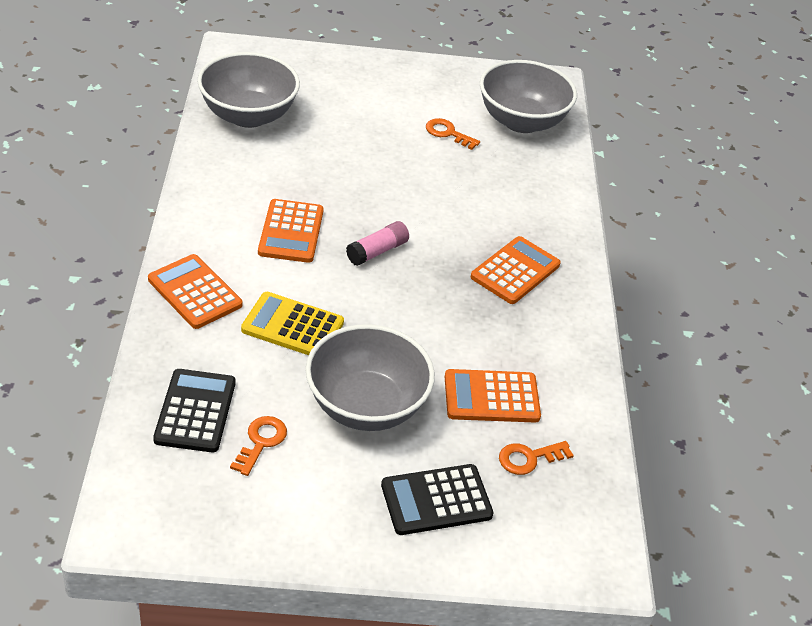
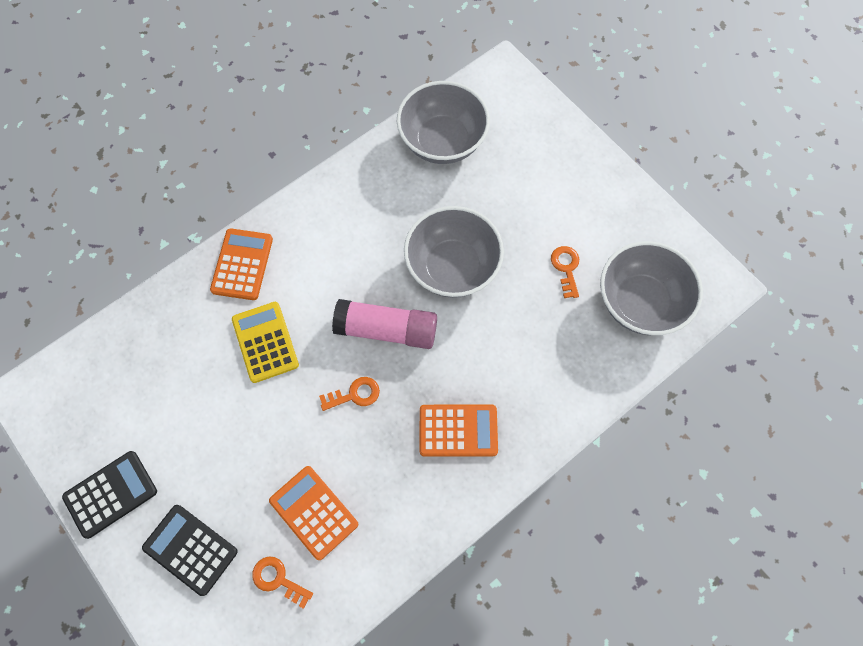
camera: 55 degrees right, 25 degrees up
(195, 411) = (144, 353): black calculator -> black calculator (110, 494)
(261, 442) = (151, 409): orange key -> orange key (354, 394)
(291, 232) = (352, 266): orange calculator -> none
(366, 406) = (235, 442): grey bowl -> grey bowl (452, 267)
(377, 251) = (387, 330): pink glue stick -> pink glue stick, size x1.73

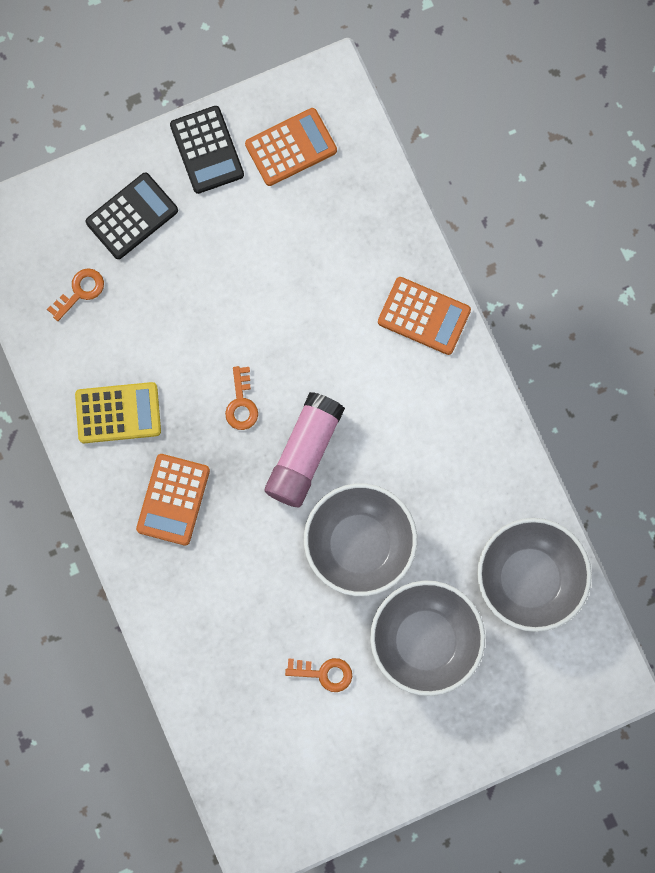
camera: 105 degrees right, 10 degrees up
(265, 342) = (325, 324): yellow calculator -> yellow calculator (118, 413)
(314, 512) = (133, 337): orange calculator -> orange calculator (291, 147)
(640, 303) = (260, 743): grey bowl -> grey bowl (425, 640)

